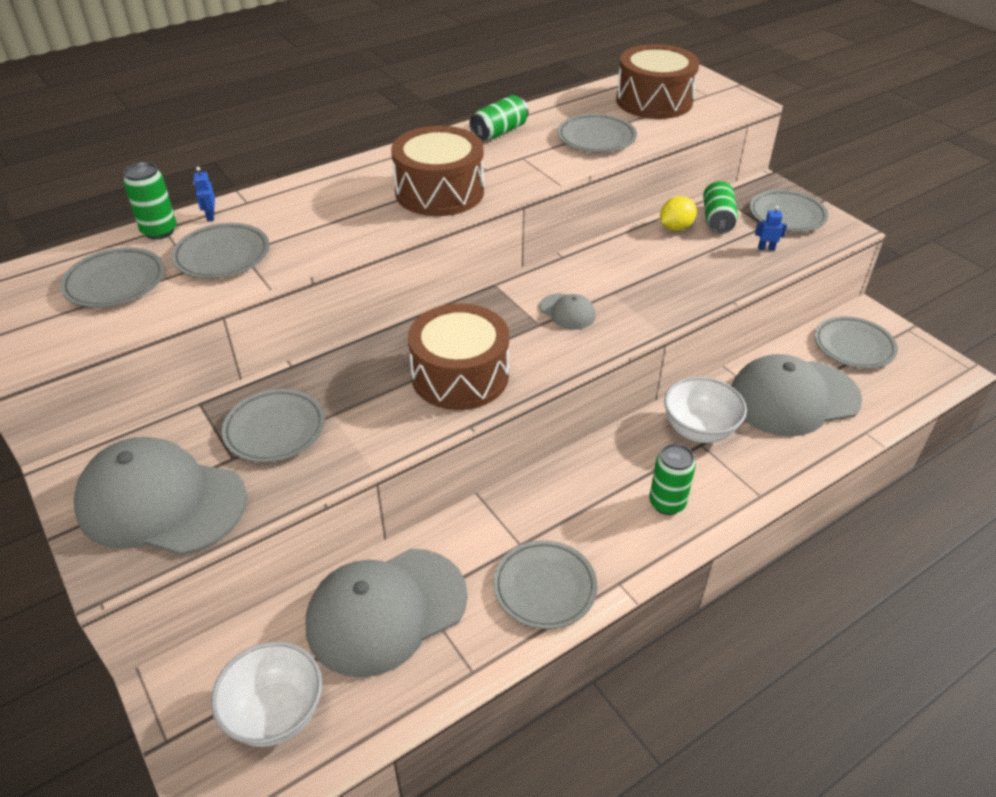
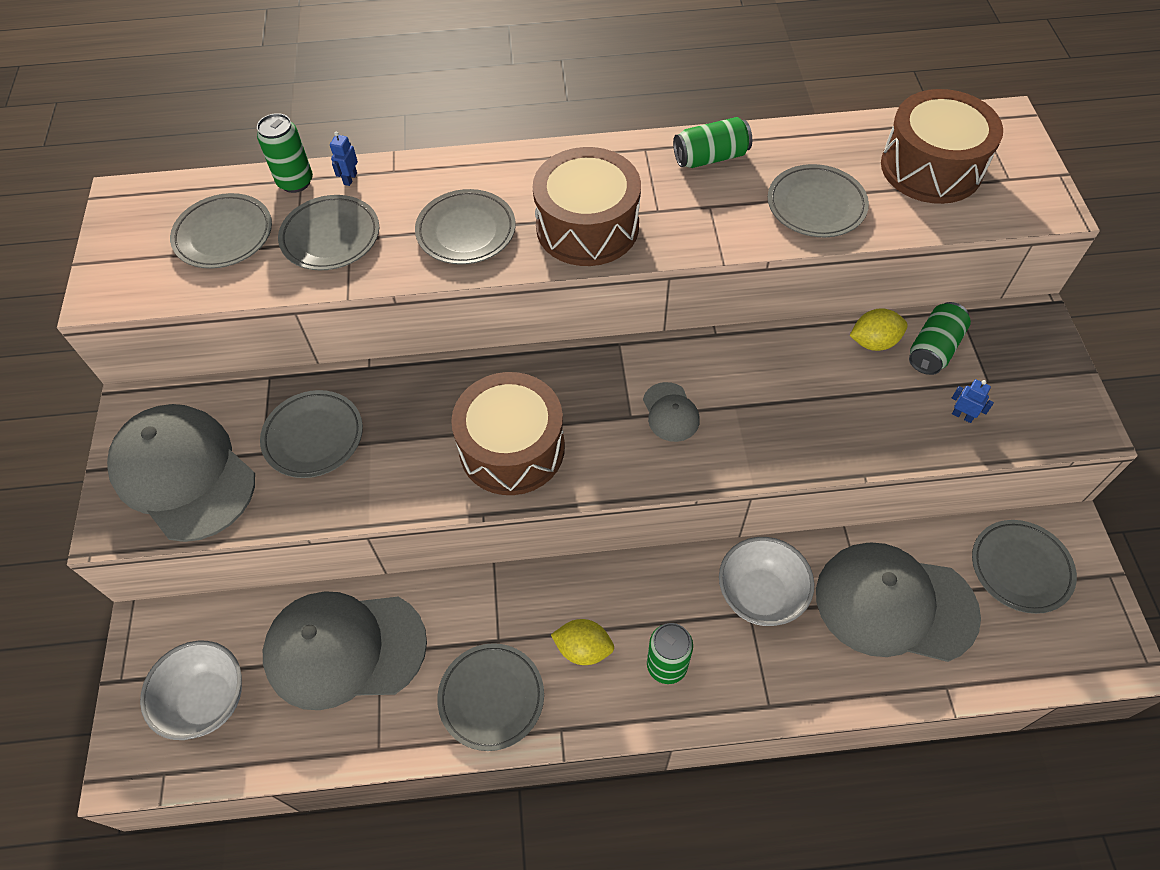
camera: 30 degrees right, 15 degrees up
(594, 520) = (583, 649): none -> yellow lemon
(787, 215) = (1027, 376): grey plate -> grey plate (466, 231)

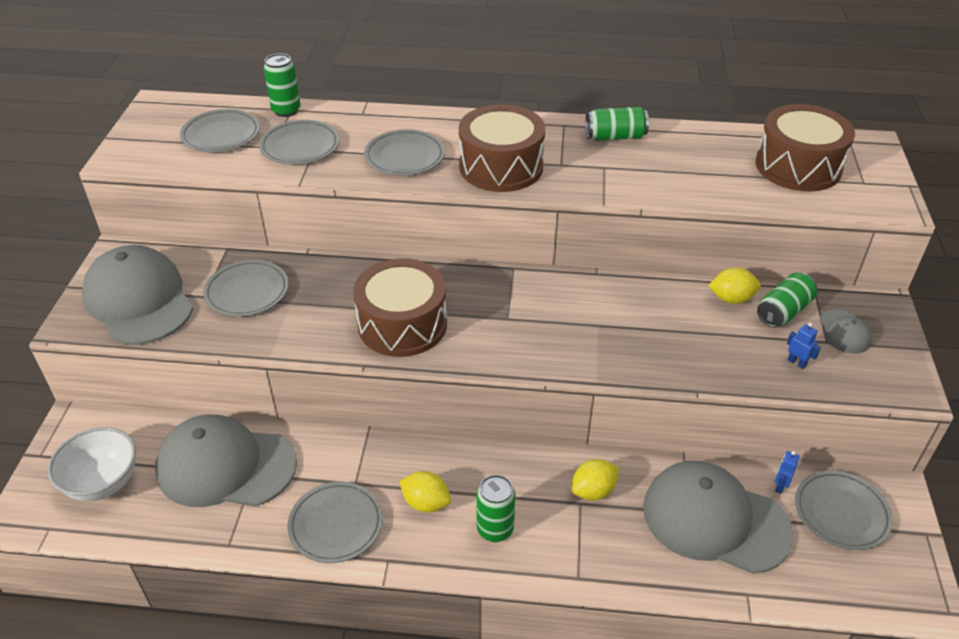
camera: 10 degrees right, 15 degrees down
(350, 179) = (328, 114): blue robot -> blue robot (780, 486)
(670, 412) = (542, 320): grey cap -> grey cap (844, 332)
(760, 595) = (593, 491): white bowl -> yellow lemon
(816, 205) = (692, 178): grey plate -> none

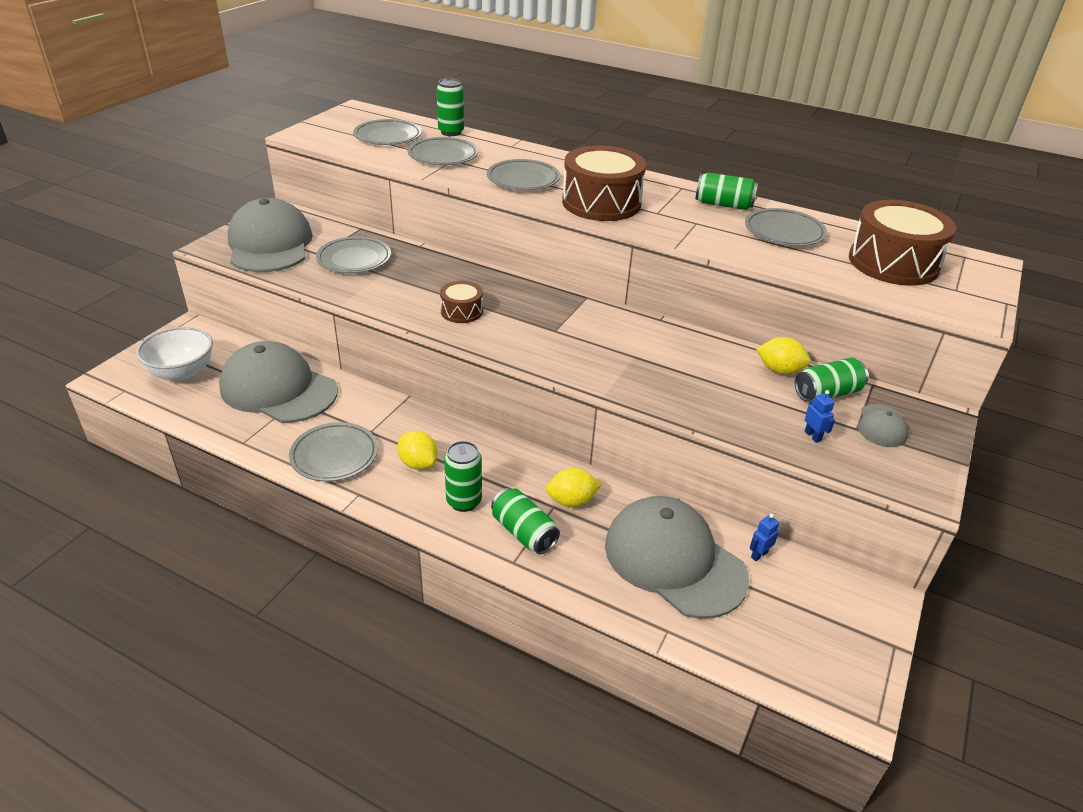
camera: 20 degrees right, 5 degrees down
(402, 324) = (461, 311): brown drum -> brown drum, size x0.51
(569, 542) = (524, 532): none -> green can
(841, 513) = (809, 597): grey plate -> grey plate (784, 232)

